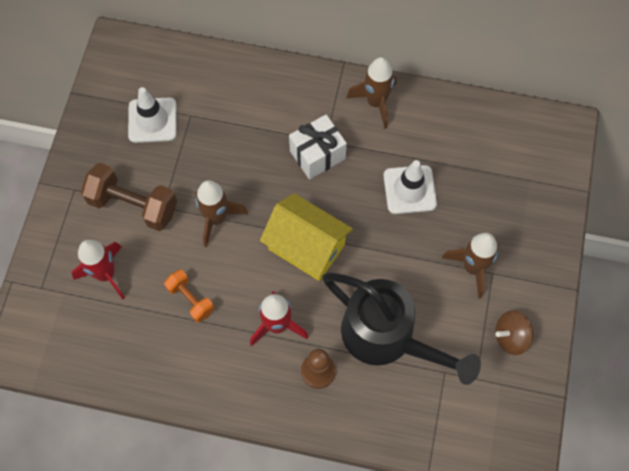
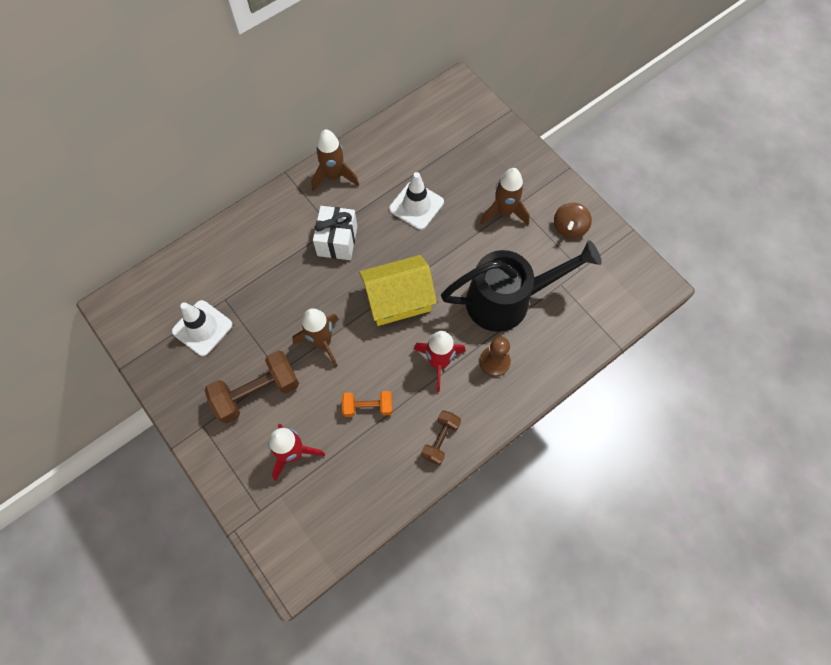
camera: 50 degrees left, 0 degrees up
(209, 381) = (440, 440): none -> brown dumbbell

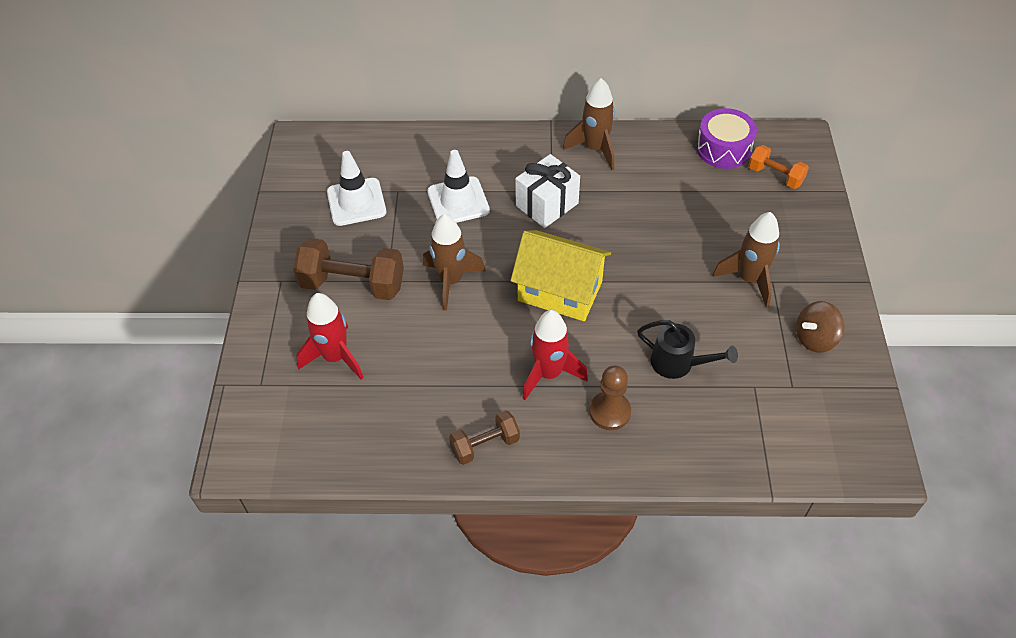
camera: 40 degrees right, 15 degrees down
(368, 407) = (441, 365): orange dumbbell -> orange dumbbell (775, 176)
(416, 123) = (723, 149): none -> purple drum
(416, 205) = (656, 220): white traffic cone -> white traffic cone (458, 201)
(508, 300) = (678, 363): black watering can -> black watering can, size x0.49

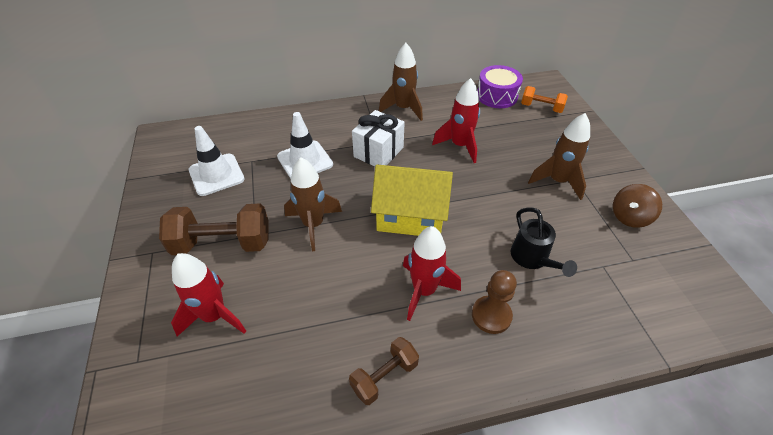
camera: 15 degrees left, 5 degrees down
(648, 213) = (459, 146): none -> red rocket
(678, 363) = (532, 259): black watering can -> black watering can turned 60 degrees clockwise

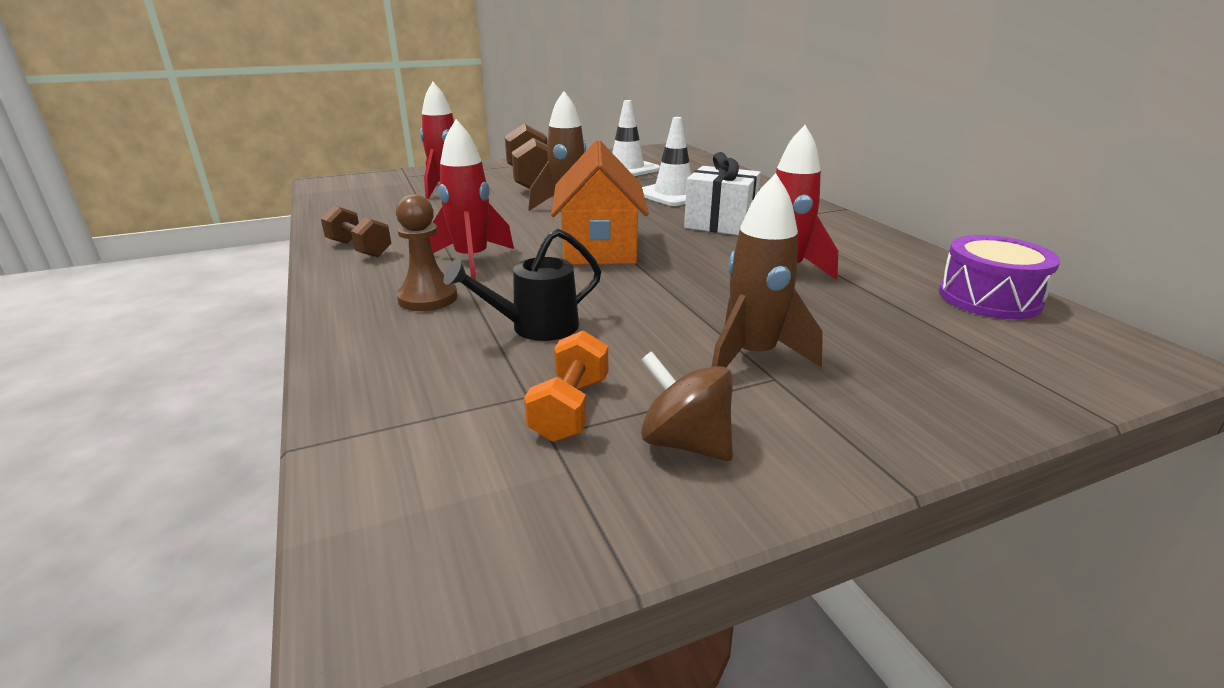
camera: 80 degrees right, 20 degrees down
(403, 109) = (841, 231): brown rocket -> none
(410, 216) = (599, 247): yellow house -> orange house
(541, 108) = (1013, 345): orange dumbbell -> orange dumbbell (570, 409)

